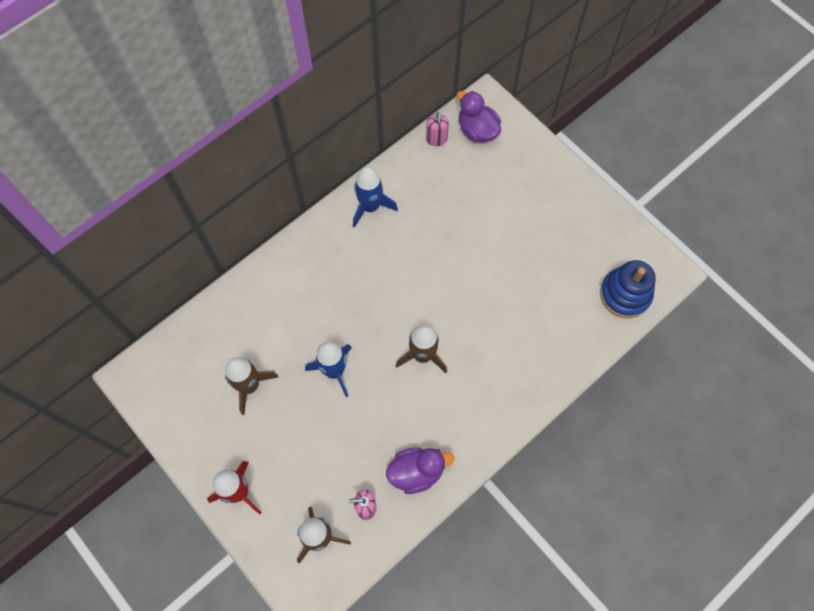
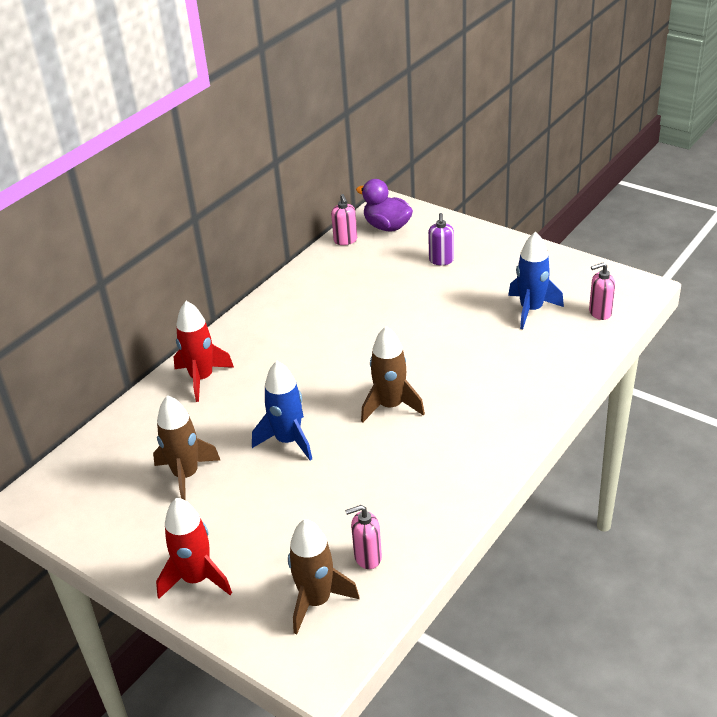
camera: 10 degrees left, 30 degrees down
(281, 281) = (202, 378): none -> red rocket
(370, 207) = (289, 301): blue rocket -> blue rocket (531, 309)
(416, 472) = (420, 510): purple duck -> none
(512, 190) = (441, 260): none -> purple soap dispenser
(625, 294) = (599, 312): blue stacking toy -> pink soap dispenser

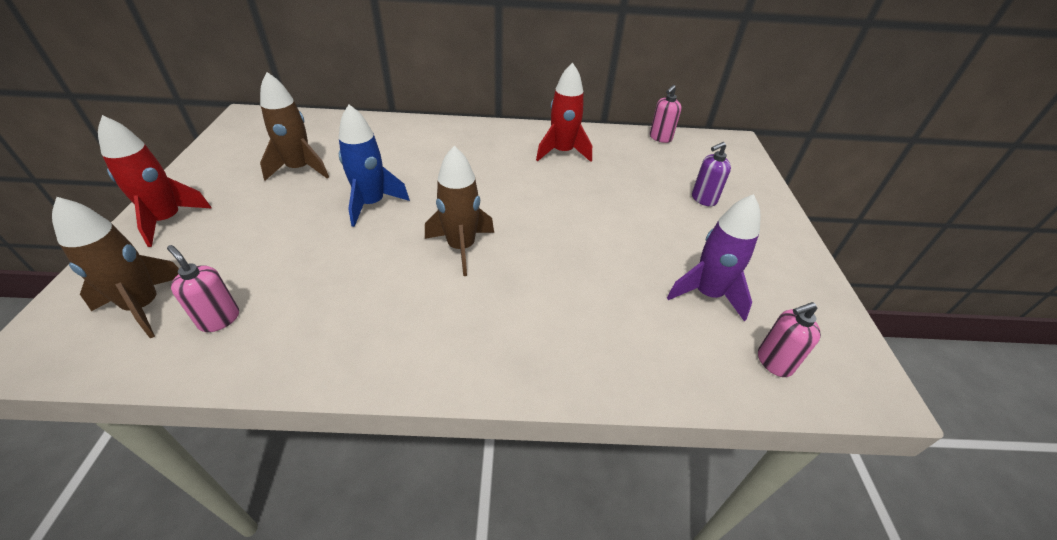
camera: 50 degrees right, 5 degrees up
(202, 378) = (422, 135): red rocket -> red rocket (562, 152)
(387, 226) = (707, 151): purple duck -> none
(531, 309) = (707, 294): blue rocket -> purple rocket
(599, 312) = (774, 362): pink soap dispenser -> pink soap dispenser turned 60 degrees counterclockwise

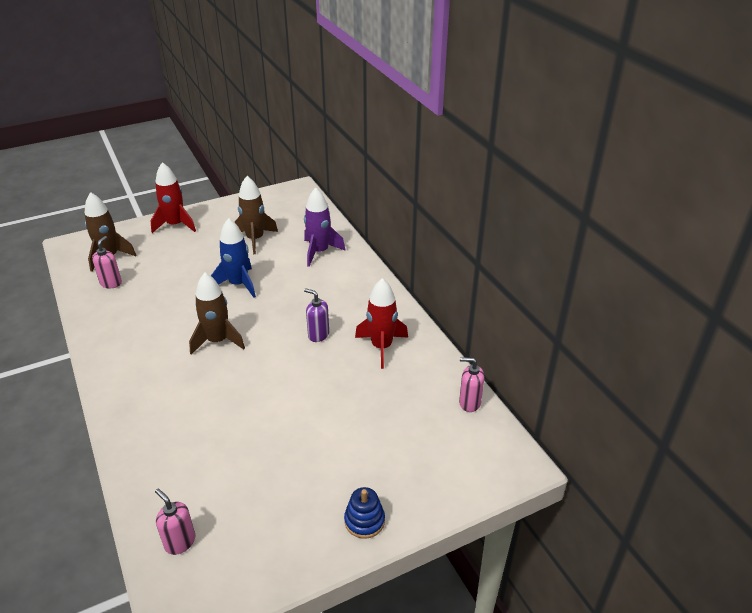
camera: 65 degrees right, 5 degrees down
(703, 199) = (377, 459): purple soap dispenser -> purple soap dispenser (318, 335)
(707, 294) = (238, 487): purple rocket -> purple rocket (319, 252)
(773, 228) = (364, 521): none -> blue stacking toy

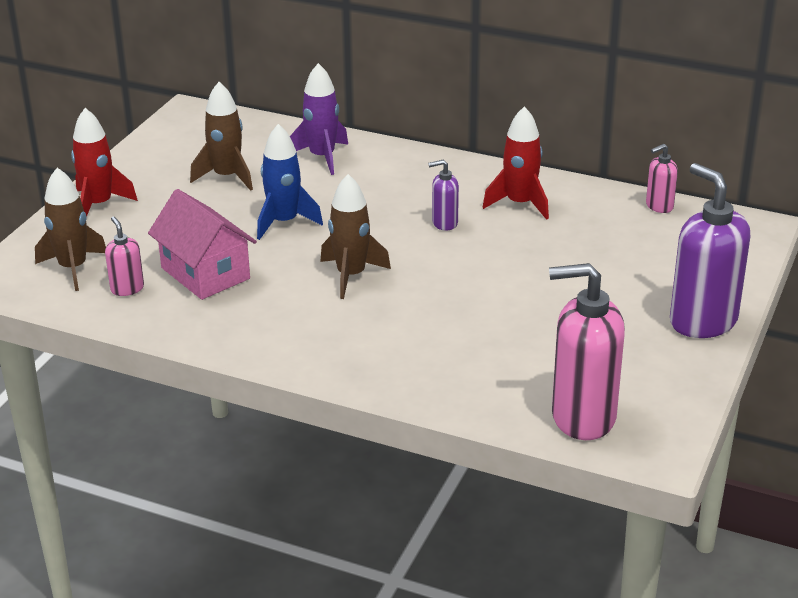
camera: 40 degrees left, 5 degrees down
(156, 295) = (205, 273): none -> pink house
(180, 542) = (582, 417): pink soap dispenser -> pink soap dispenser, size x2.09
(364, 521) = (702, 321): blue stacking toy -> purple soap dispenser

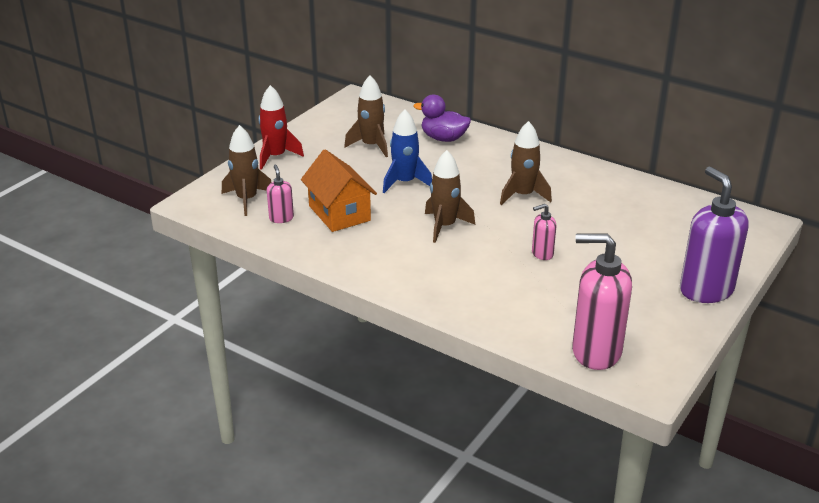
camera: 10 degrees right, 0 degrees up
(205, 273) = (339, 213): pink house -> orange house
(322, 157) = (443, 138): purple rocket -> purple duck
(444, 223) = (523, 195): purple soap dispenser -> brown rocket
(519, 204) = (583, 187): red rocket -> none
(659, 206) = (690, 199): pink soap dispenser -> pink soap dispenser (542, 254)

